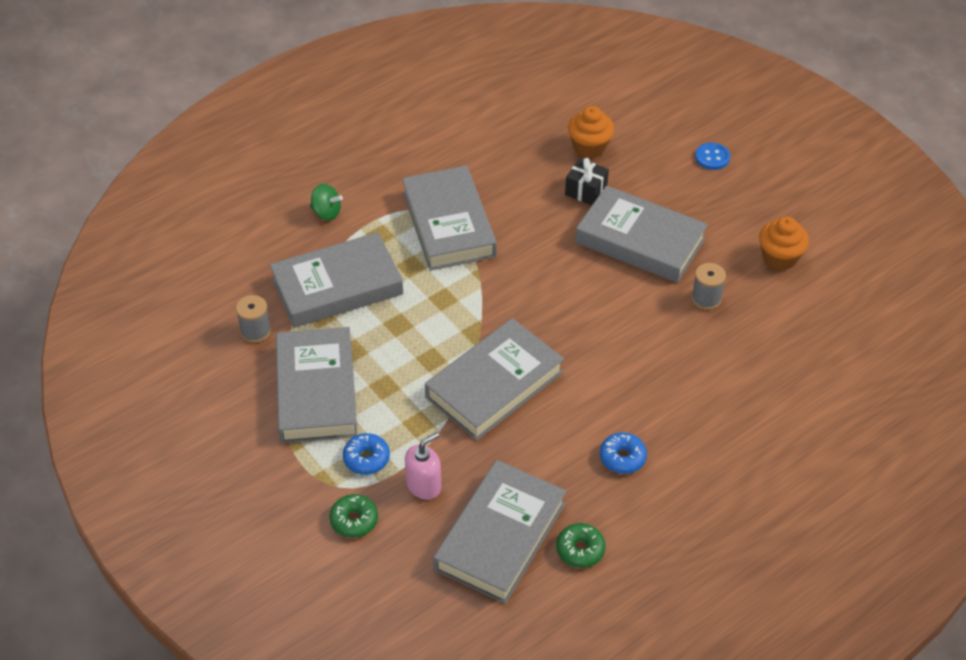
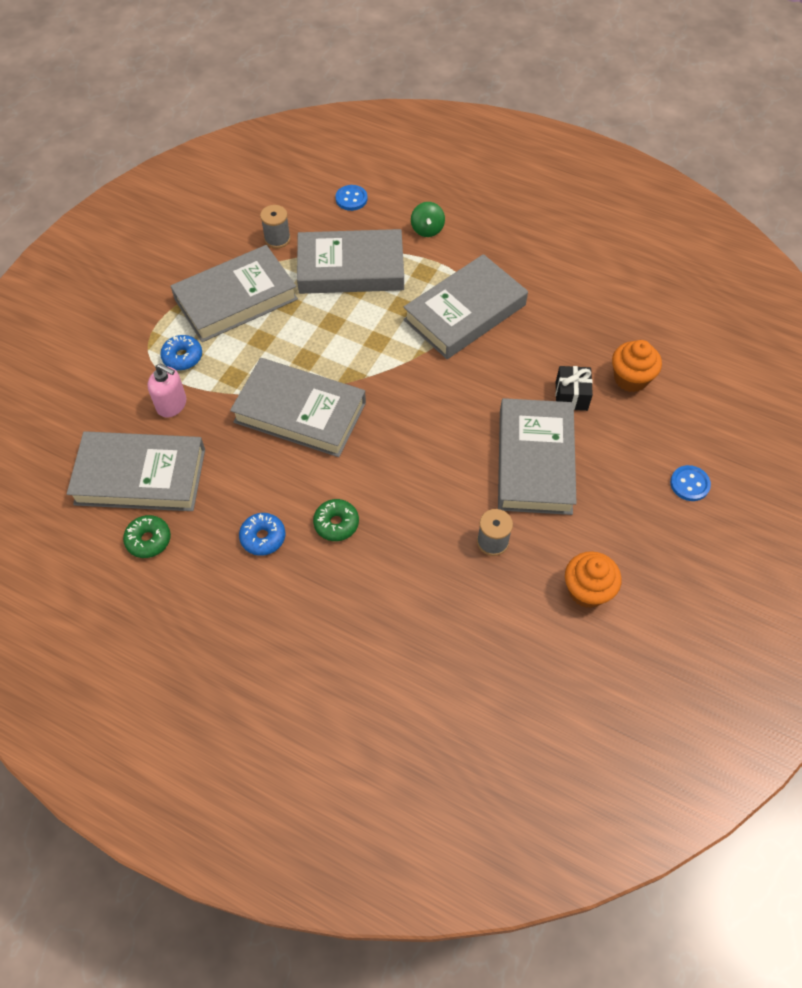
camera: 65 degrees right, 10 degrees up
(242, 254) = (351, 199): none -> blue button
(337, 287) = (351, 268): grey book -> grey book turned 45 degrees counterclockwise
(354, 520) = (119, 373): green donut -> green donut (336, 523)

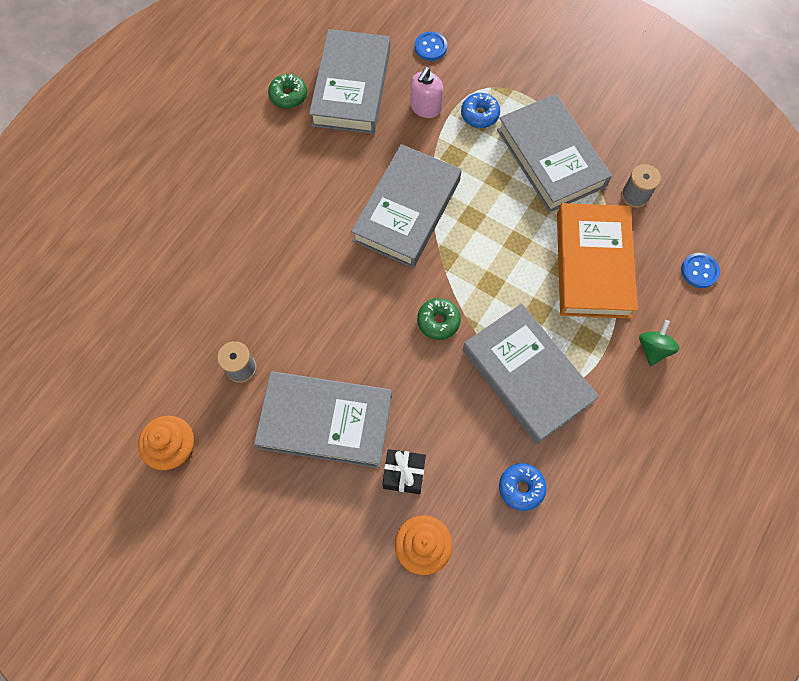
camera: 95 degrees right, 10 degrees up
(263, 537) = (277, 178): blue donut -> blue donut (521, 488)
(336, 523) = (282, 236): green donut -> green donut (438, 321)
(351, 268) = (592, 264): grey book -> orange book
(427, 229) = (653, 348): green spinning top -> green spinning top turned 105 degrees clockwise
(689, 484) = (276, 582): blue button -> blue button (430, 47)

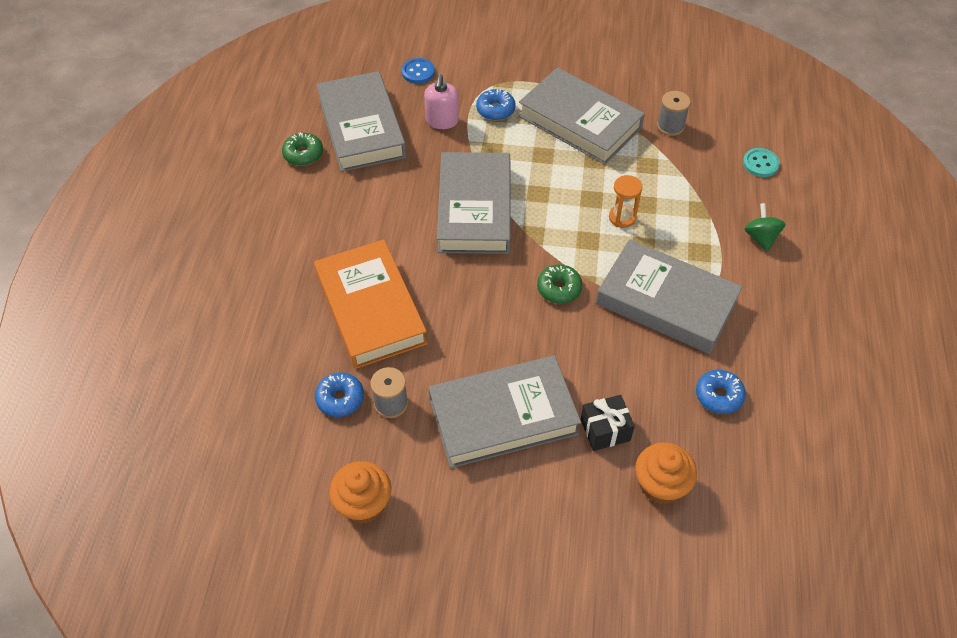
camera: 25 degrees left, 15 degrees down
(203, 345) = (340, 399): none -> blue donut
(534, 274) = (622, 217): none -> orange hourglass
(592, 264) = (668, 192): orange book -> orange book (370, 309)
(699, 271) = (760, 164): blue button -> turquoise button

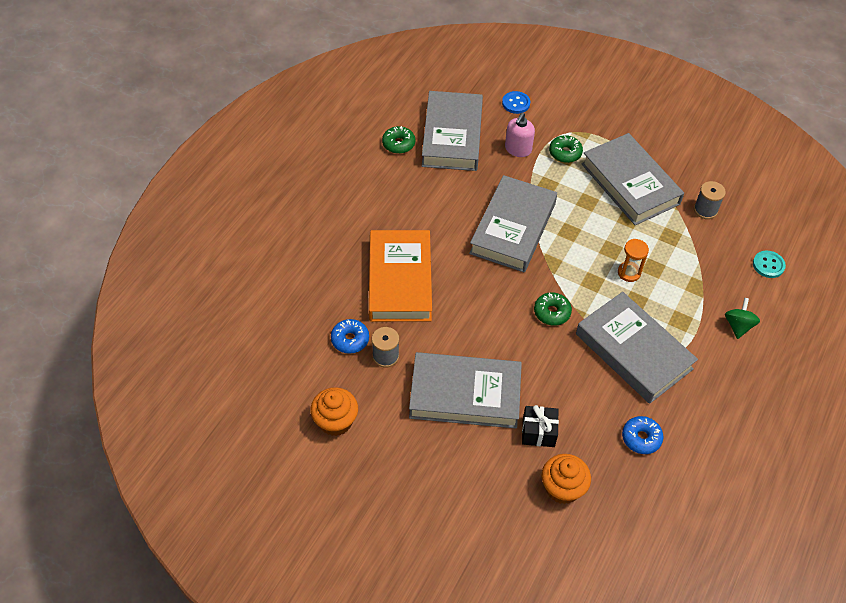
camera: 20 degrees right, 0 degrees up
(495, 110) = (565, 153): blue donut -> green donut

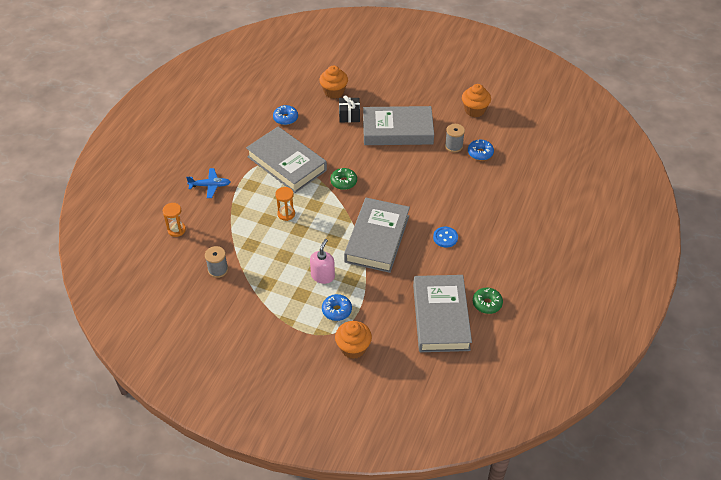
camera: 175 degrees right, 5 degrees down
(399, 280) = (456, 192): orange book -> none
(516, 103) = (386, 359): blue button -> blue button (445, 237)
(518, 149) = (379, 309): pink soap dispenser -> pink soap dispenser (323, 276)
(548, 116) = (353, 348): none -> orange cupcake
(565, 153) = (336, 310): green donut -> blue donut
(630, 184) = (279, 287): grey book -> none
(738, 326) = (210, 186): green spinning top -> blue plane
(768, 265) = (176, 230): turquoise button -> orange hourglass

